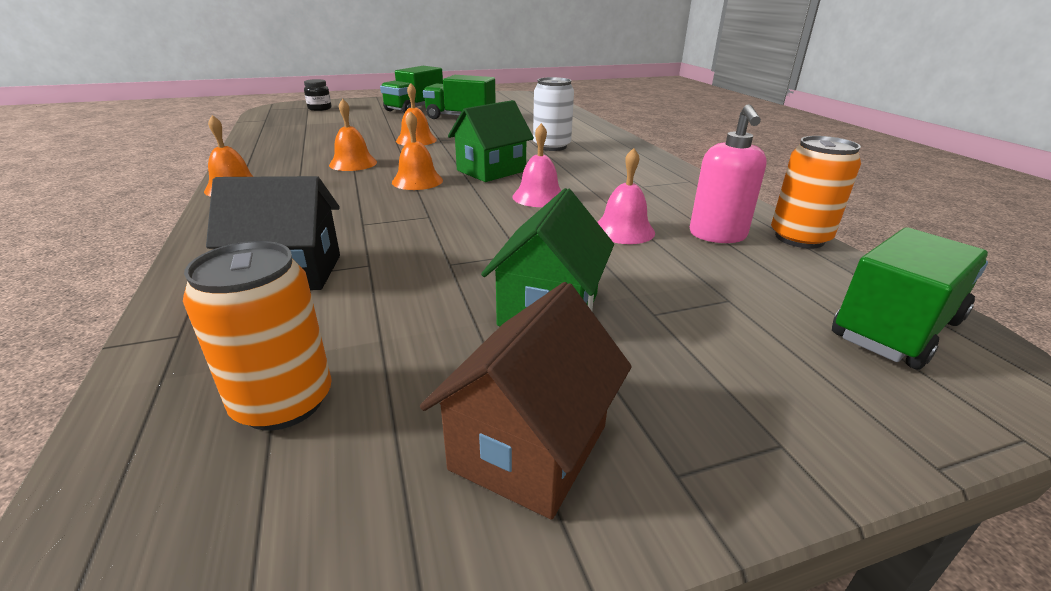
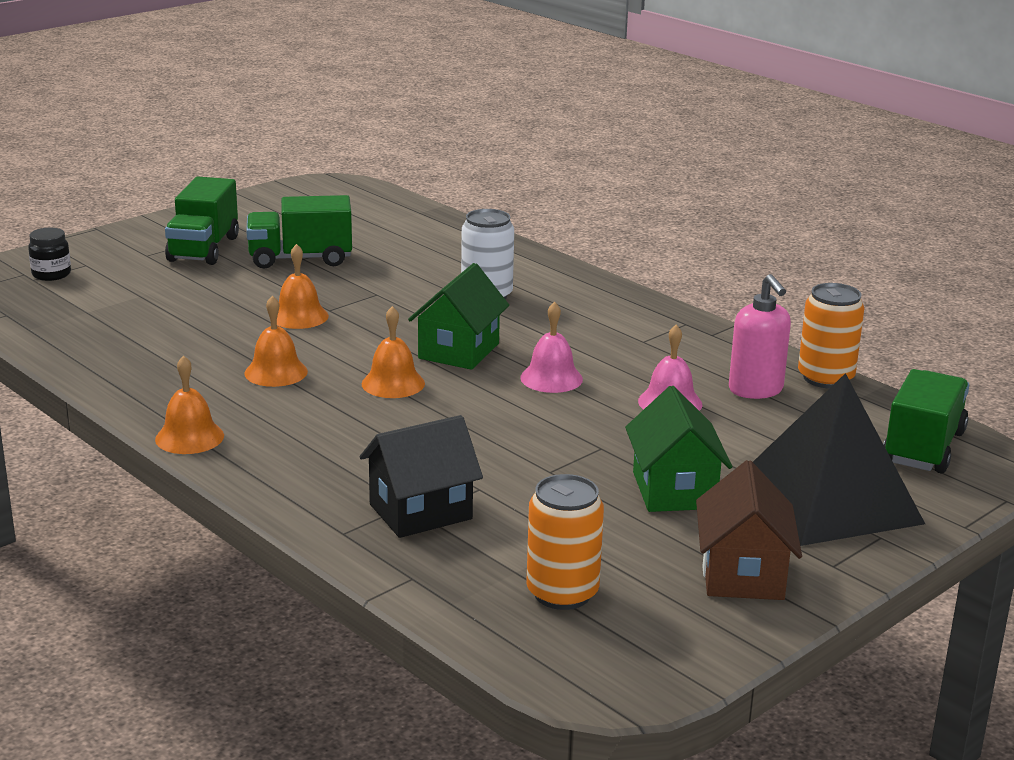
camera: 25 degrees left, 5 degrees down
(730, 366) = (829, 500): none -> black pyramid

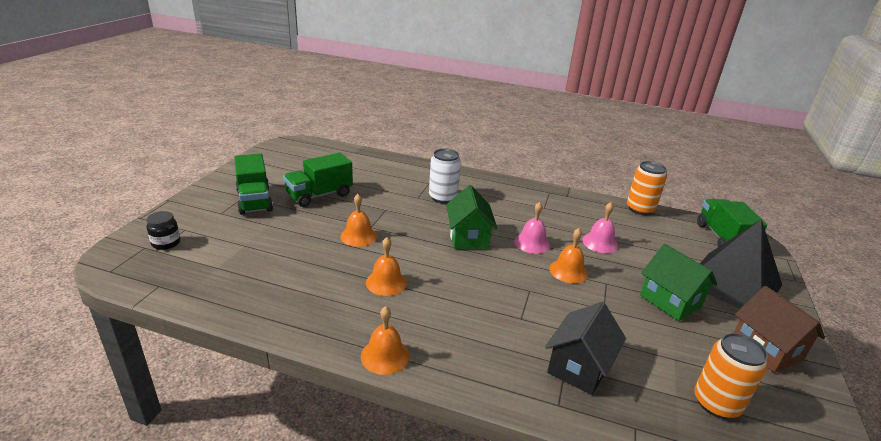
camera: 30 degrees left, 5 degrees up
(393, 383) = (459, 271): orange bell -> orange bell (568, 271)
(756, 390) = (623, 224): pink soap dispenser -> none

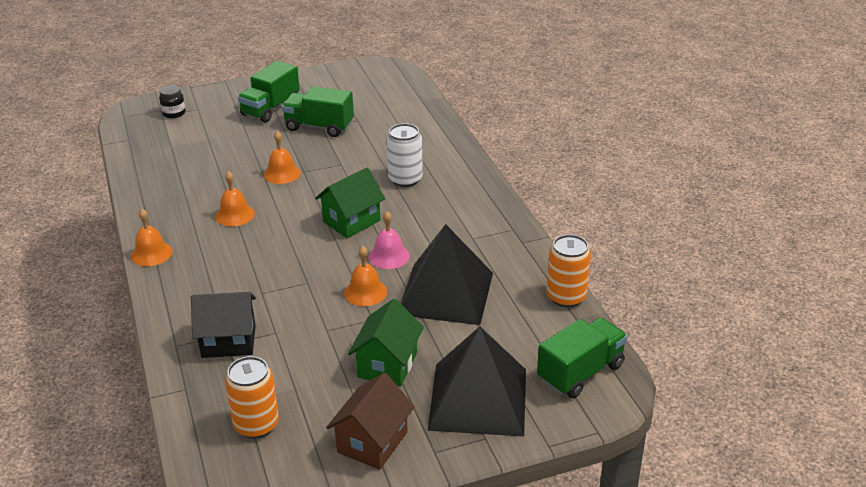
camera: 55 degrees right, 5 degrees up
(600, 243) = (445, 293): pink bell -> black pyramid

